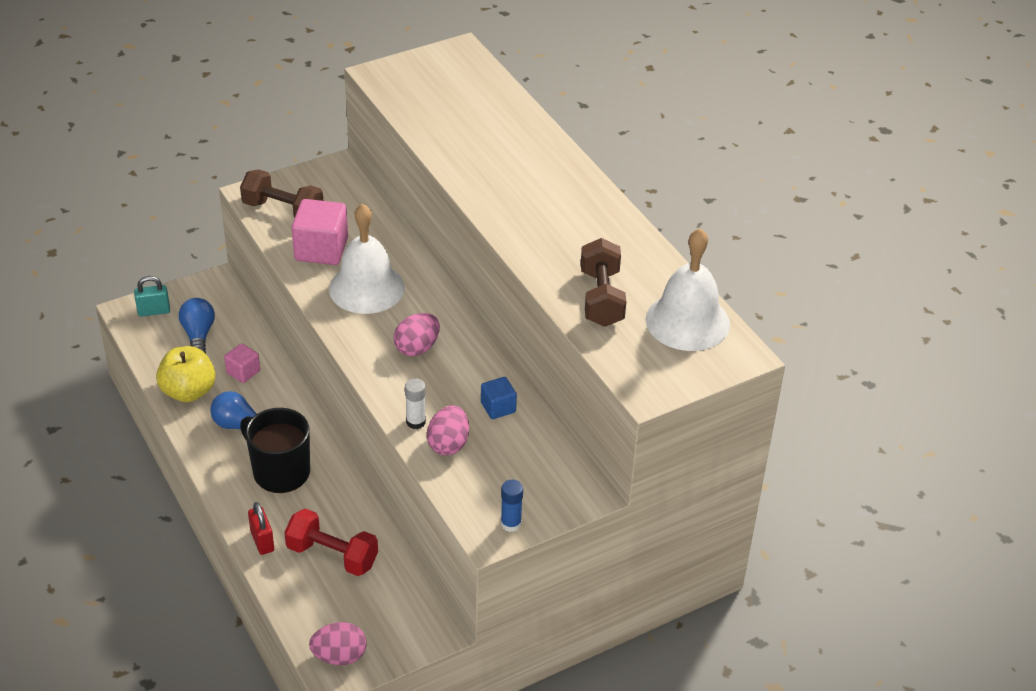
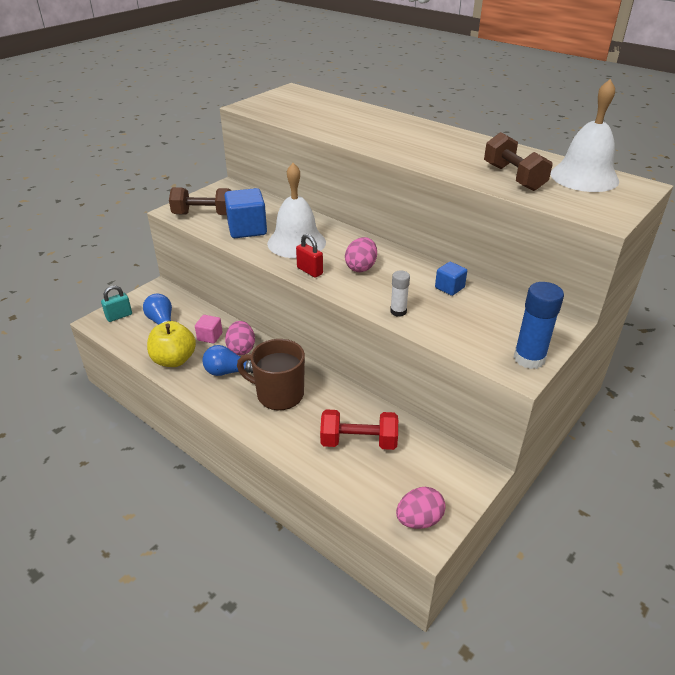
camera: 20 degrees left, 5 degrees down
(262, 541) = (296, 448): red padlock -> red padlock (310, 271)
(280, 472) = (278, 394): black mug -> brown mug
(321, 249) = (247, 229): pink cube -> blue cube
(448, 444) = (435, 319): pink egg -> pink egg (241, 349)
(511, 524) = (529, 358): blue glue stick -> blue glue stick, size x1.72

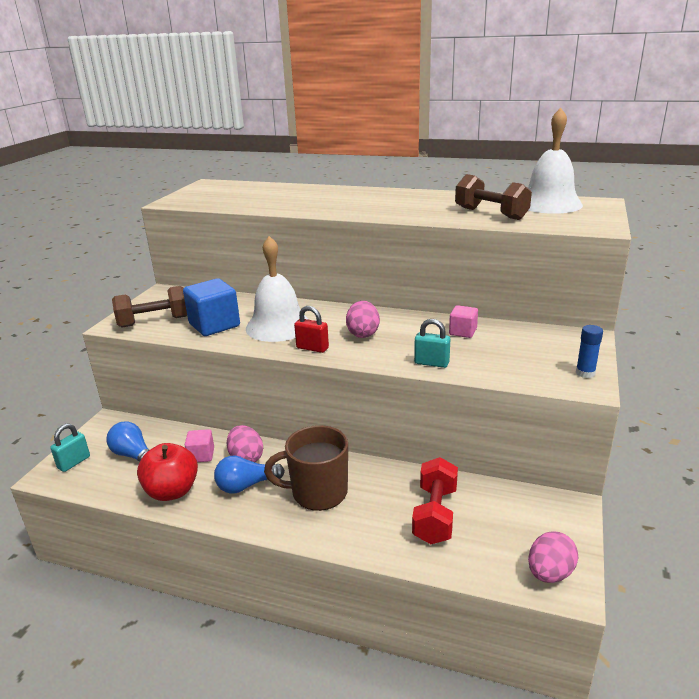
camera: 20 degrees left, 10 degrees down
(174, 360) = (172, 491): yellow apple -> red apple
(358, 442) = (435, 515): red dumbbell -> red dumbbell turned 60 degrees counterclockwise
(398, 311) = (431, 363): white glue stick -> turquoise padlock
(449, 287) = (463, 332): blue cube -> pink cube
(529, 358) = (585, 373): blue glue stick -> blue glue stick, size x0.58

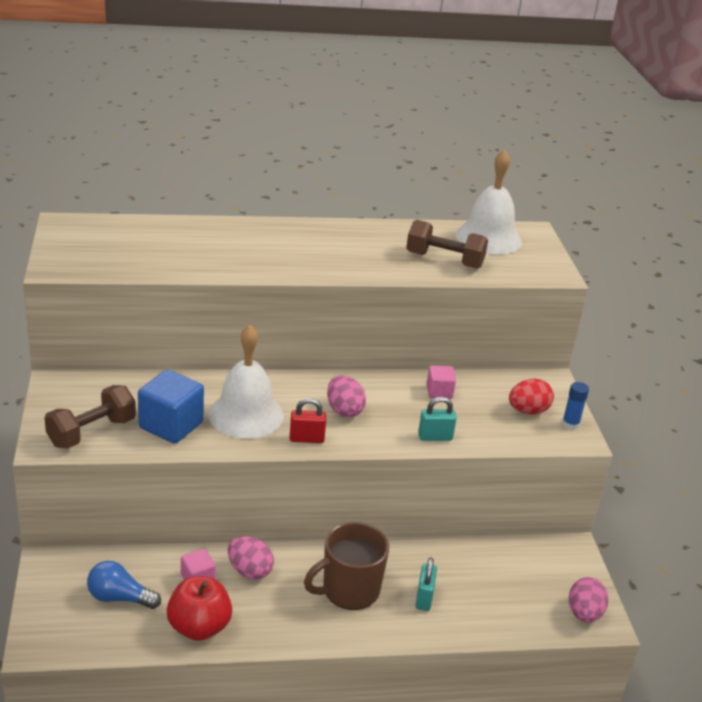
camera: 30 degrees left, 5 degrees up
(74, 462) = (54, 623): turquoise padlock -> turquoise padlock (424, 598)
(246, 485) = (273, 601): blue light bulb -> none
(435, 515) = (468, 585): red dumbbell -> none
(544, 356) = (528, 411): none -> red egg

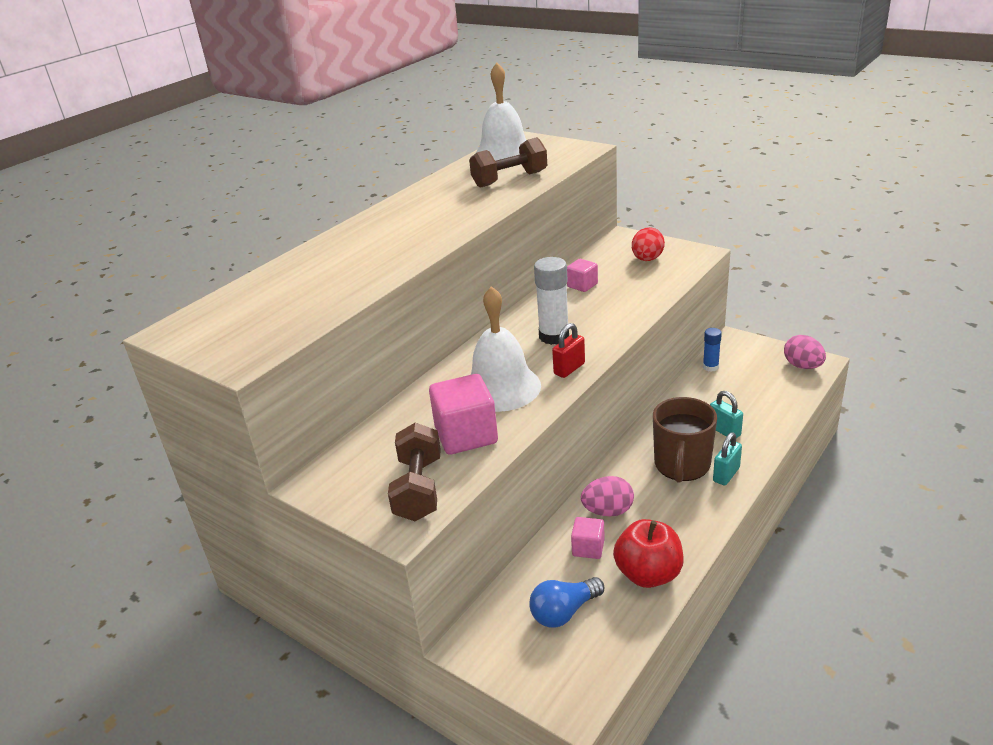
camera: 40 degrees left, 0 degrees up
(171, 425) = (466, 435): blue cube -> pink cube
(344, 410) = (554, 336): pink egg -> white glue stick
(435, 437) = (634, 309): turquoise padlock -> turquoise padlock (726, 474)
(570, 424) = (680, 250): blue glue stick -> blue glue stick (710, 367)

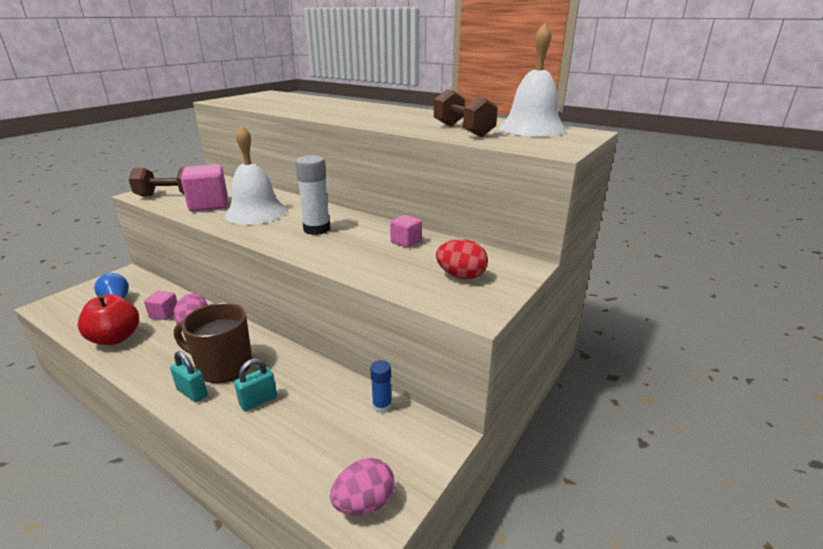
camera: 85 degrees right, 5 degrees down
(569, 369) = (261, 234): red padlock -> none

